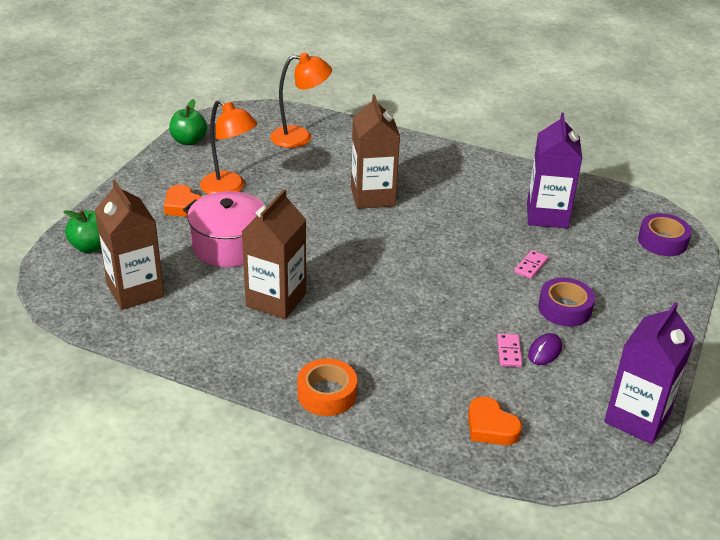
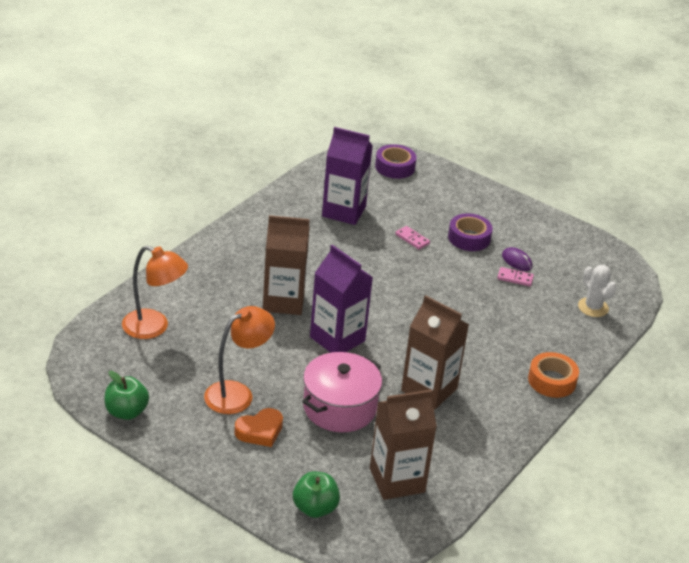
camera: 80 degrees left, 0 degrees up
(300, 137) = (154, 327): orange lamp -> orange lamp turned 105 degrees clockwise
(490, 427) = (593, 307): orange heart -> white cactus
(637, 418) = (589, 241): purple carton -> purple carton (337, 339)

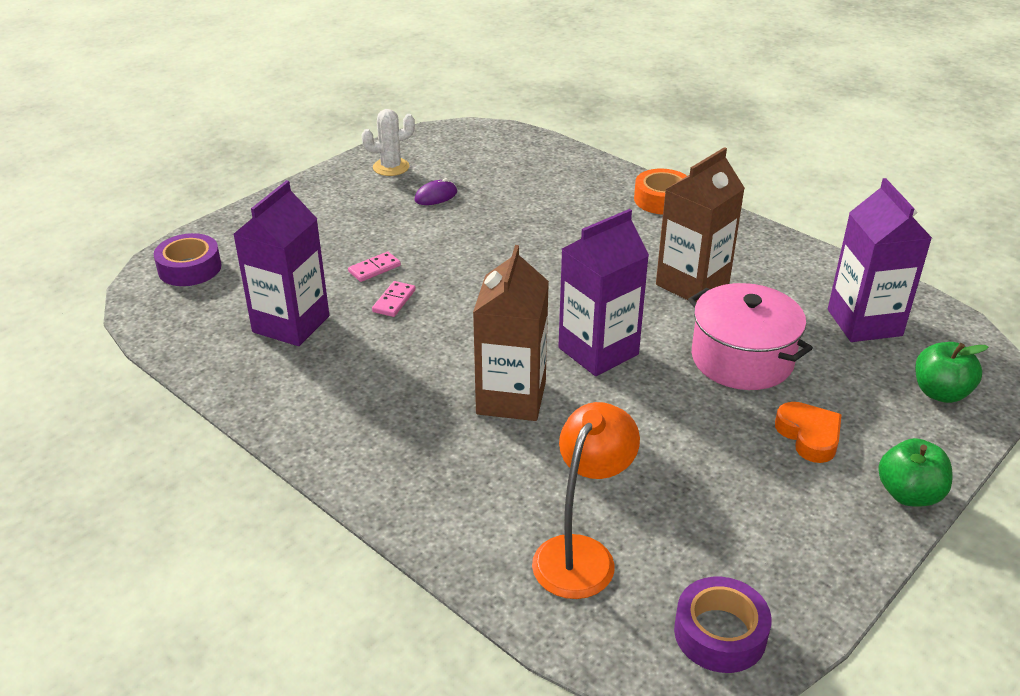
camera: 80 degrees left, 0 degrees up
(126, 412) = (805, 591): green apple -> green apple (908, 494)
(237, 393) = (733, 456): orange lamp -> none
(397, 480) = (864, 322): brown carton -> purple carton
(469, 238) = (380, 224): purple tape -> purple tape (720, 633)
(515, 278) = (470, 201): pink domino -> pink domino (394, 301)
(593, 307) = (529, 159): white cactus -> white cactus (391, 167)

